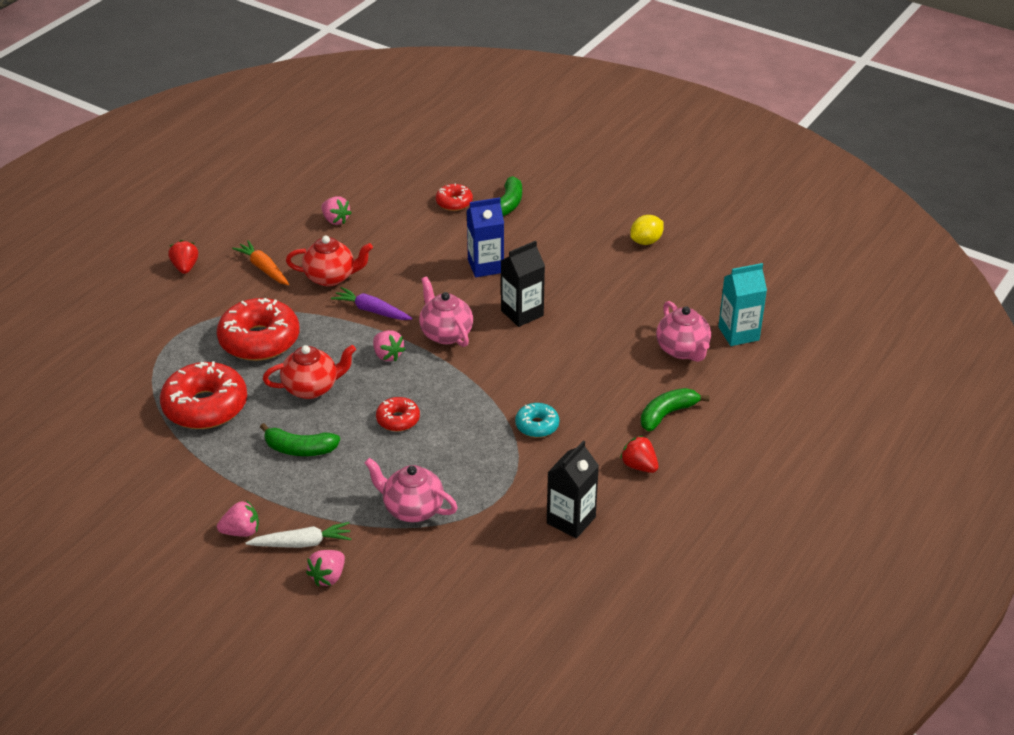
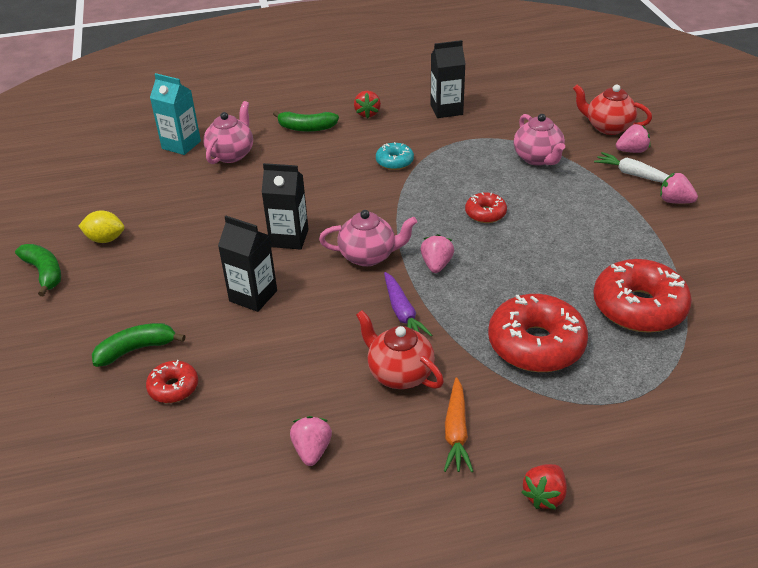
camera: 135 degrees left, 0 degrees up
(300, 449) = (583, 232): green banana -> green banana (44, 273)
(312, 388) = (529, 272): red teapot -> red teapot (608, 127)
(445, 333) = (368, 256): pink teapot -> pink teapot turned 105 degrees counterclockwise
(485, 266) = (253, 296): blue carton -> black carton

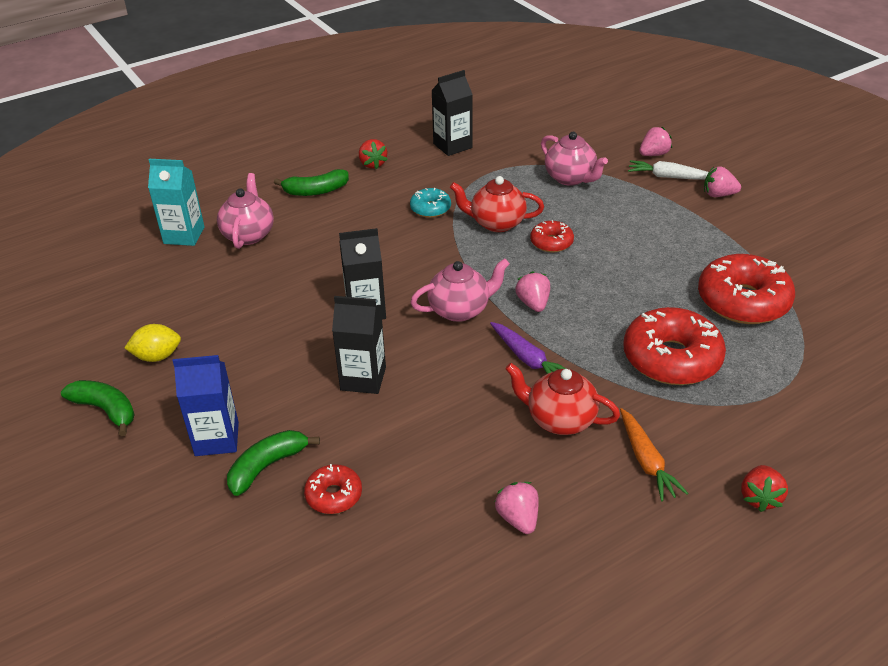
camera: 20 degrees left, 0 degrees up
(111, 317) = (217, 439): none -> blue carton
(608, 127) = (619, 135): red teapot -> red teapot (496, 223)

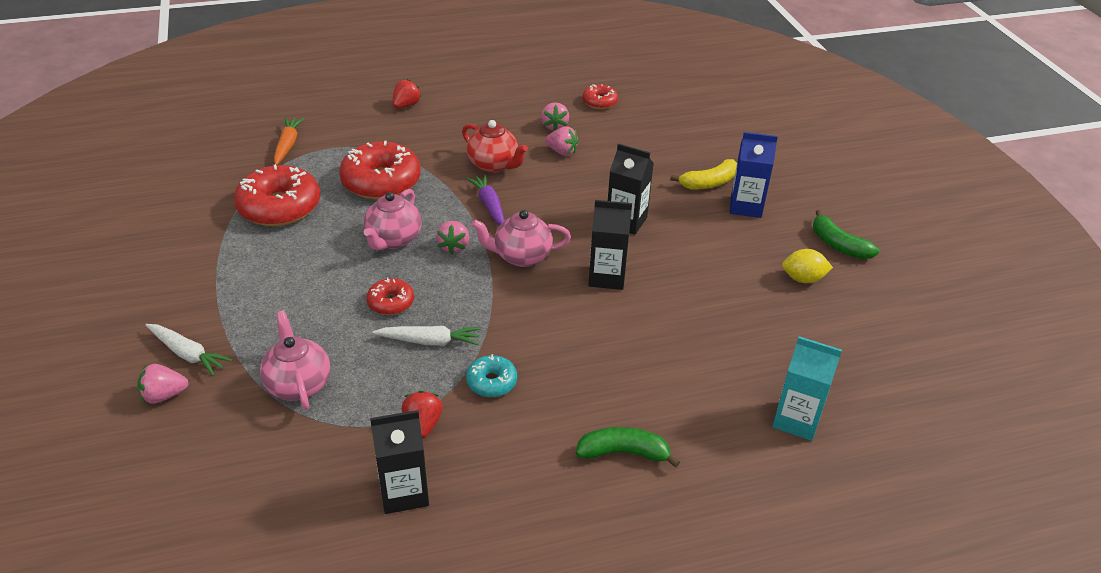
camera: 165 degrees left, 0 degrees up
(248, 234) = (716, 400): pink teapot -> pink teapot (393, 239)
(267, 466) = (709, 183): green banana -> yellow banana
(334, 495) = (665, 159): red donut -> red donut (599, 102)
(372, 164) = (532, 485): red strawberry -> red strawberry (423, 425)
(496, 223) = (430, 341): red teapot -> white carrot
(646, 461) = (455, 133): orange carrot -> orange carrot (287, 145)
(718, 195) = (166, 315): pink strawberry -> pink strawberry (562, 152)

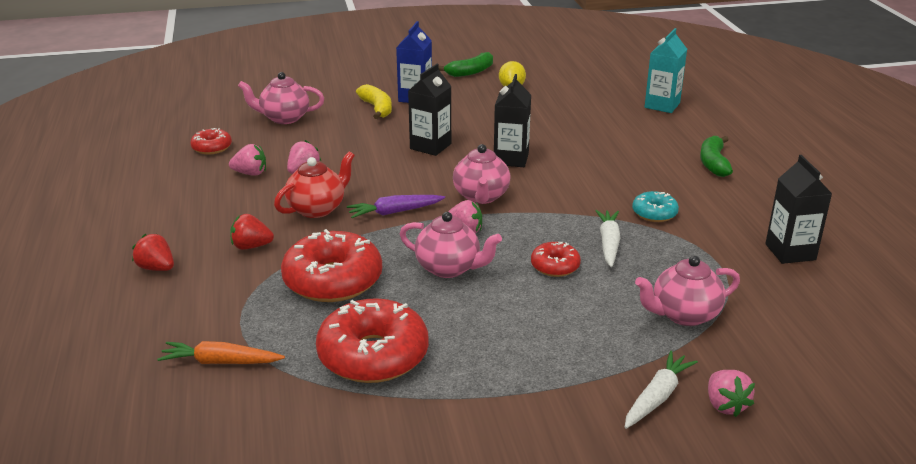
camera: 85 degrees left, 10 degrees down
(423, 425) = (714, 245): red strawberry -> red strawberry (251, 246)
(669, 131) = (284, 118): none -> pink teapot

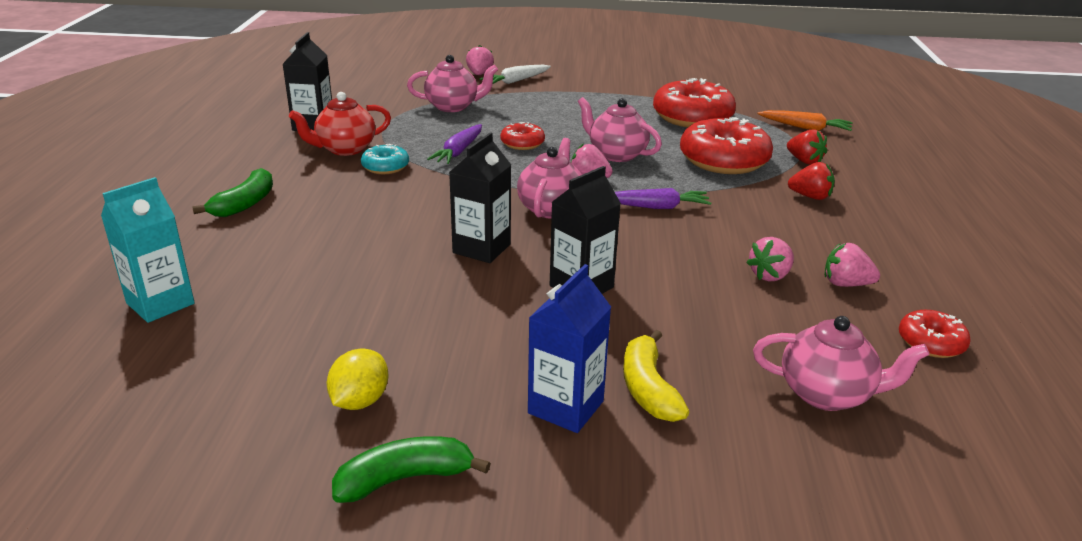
camera: 165 degrees left, 0 degrees up
(156, 268) = (899, 192): red strawberry -> red strawberry (804, 161)
(317, 209) = (745, 223): red teapot -> red teapot (345, 149)
(608, 243) = (458, 151): white carrot -> purple carrot

